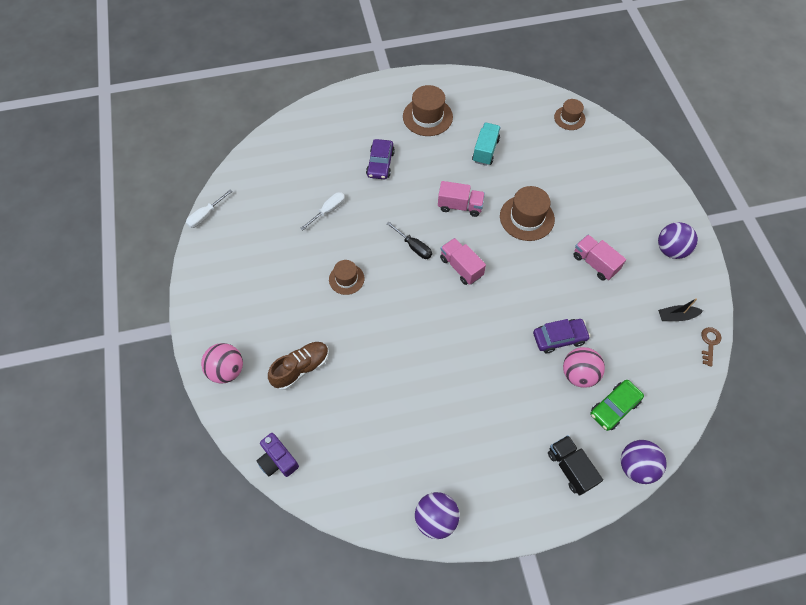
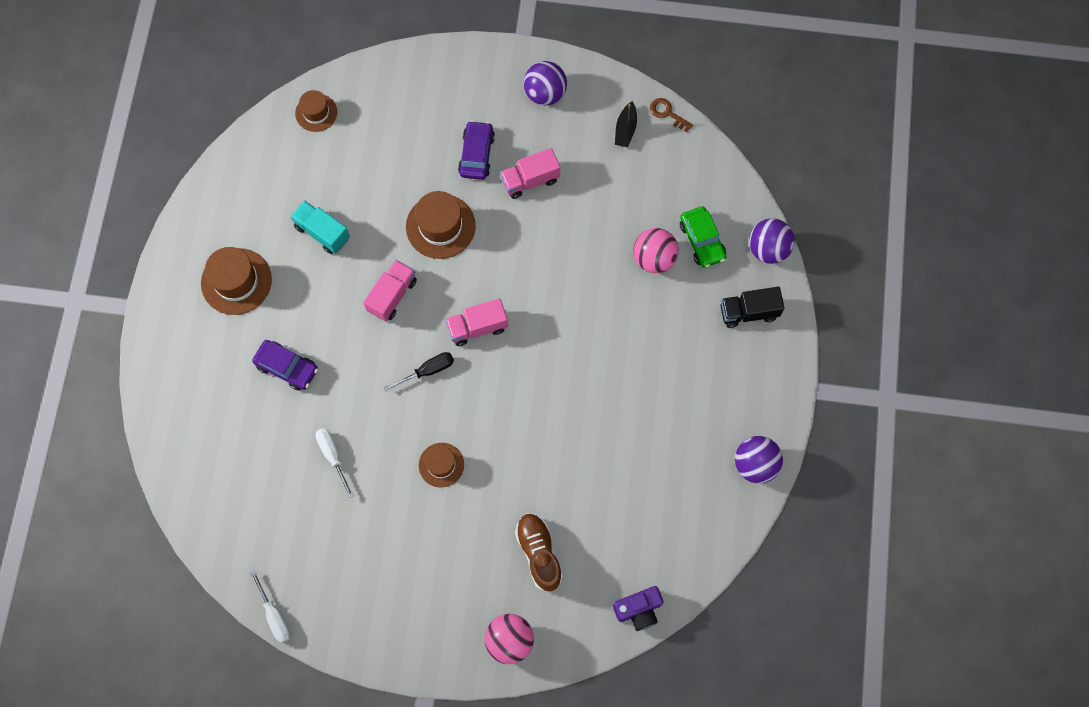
camera: 70 degrees left, 10 degrees up
(559, 338) = (606, 259): purple car -> purple car (476, 154)

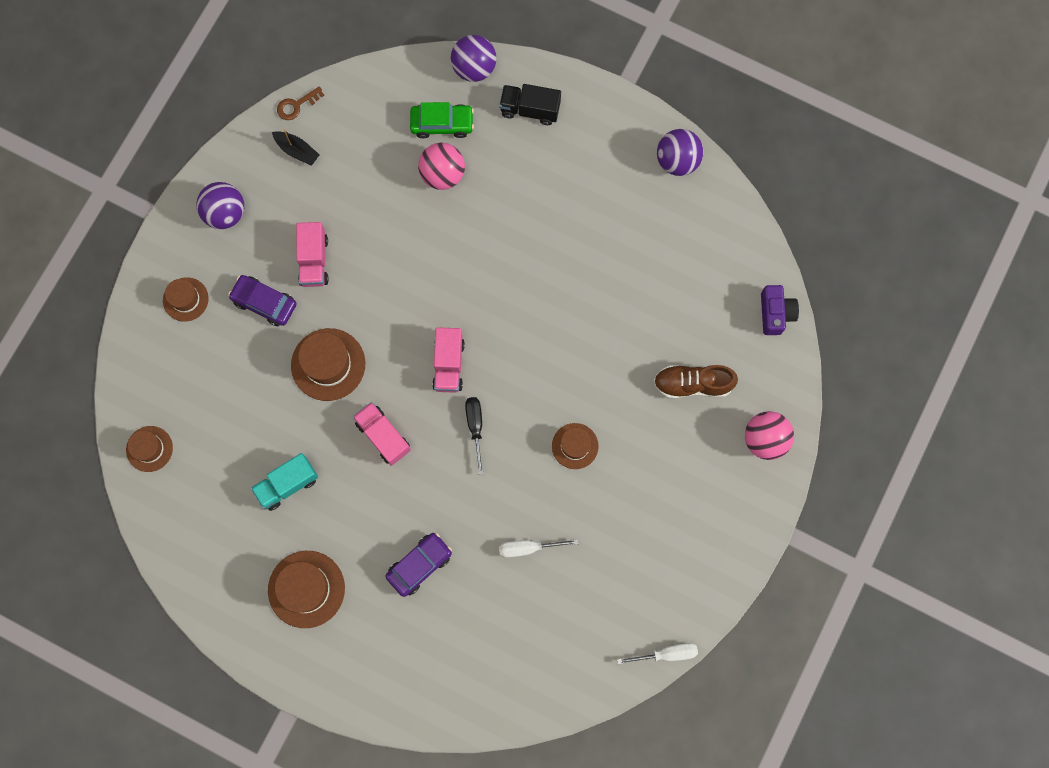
camera: 70 degrees left, 5 degrees up
(456, 91) = (185, 299): none -> brown hat
(748, 312) = (530, 109): black truck -> black truck turned 90 degrees clockwise

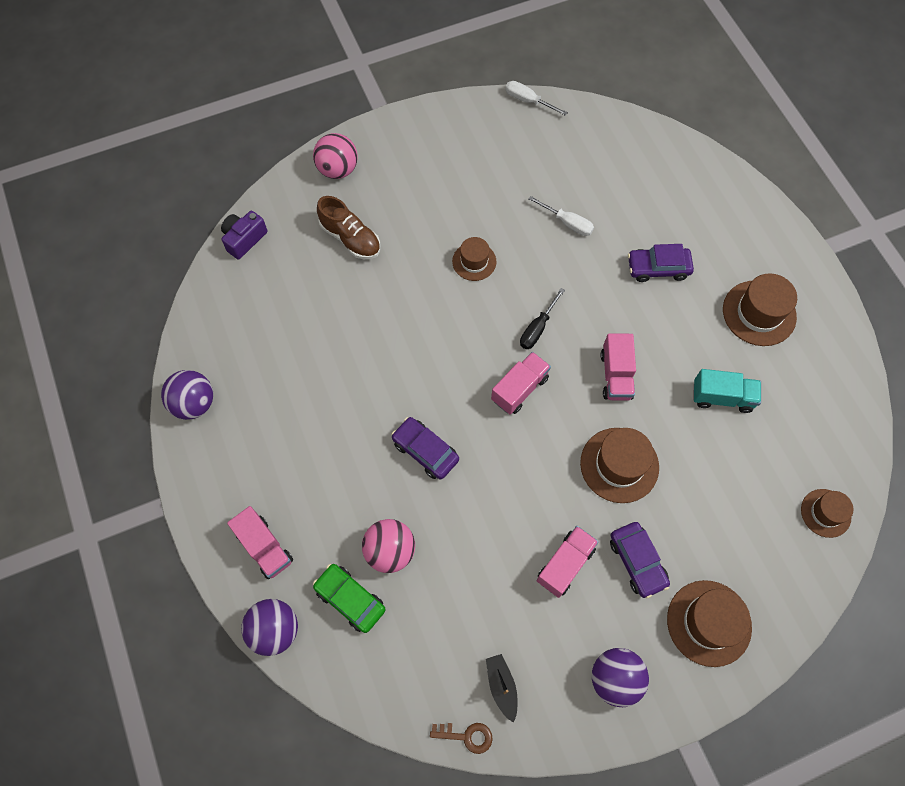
camera: 140 degrees left, 10 degrees down
(185, 299) = (709, 623): brown hat -> brown hat, size x1.61
(478, 261) = (425, 451): none -> purple car
(530, 109) = (265, 547): black truck -> pink truck

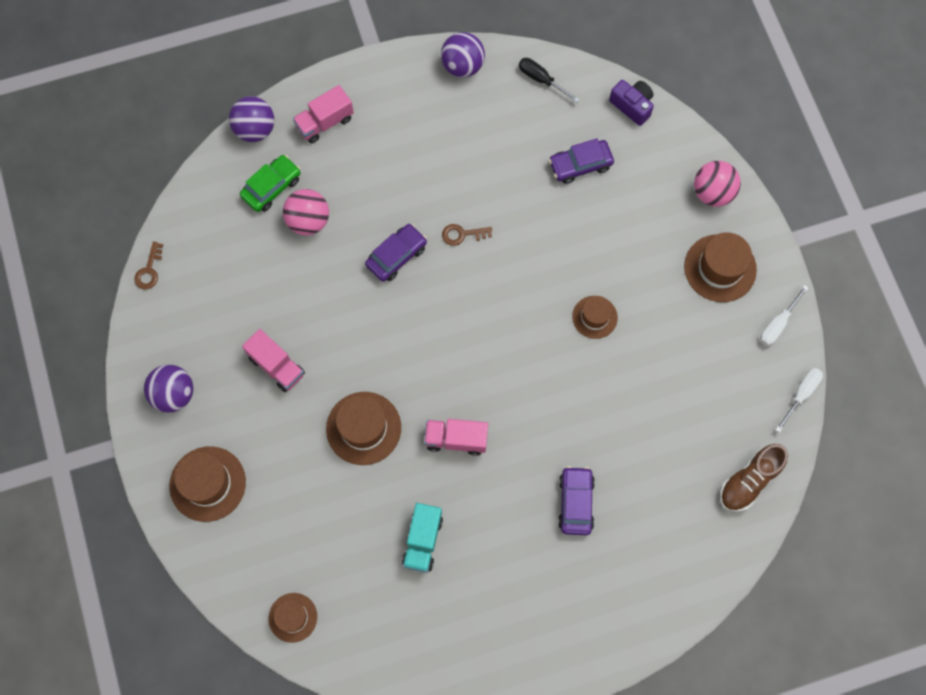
camera: 95 degrees right, 5 degrees up
(350, 238) = (628, 202): brown shoe -> brown shoe (749, 481)
(396, 387) = (462, 234): none -> brown key
(501, 686) = (183, 301): black boat -> none
(519, 389) = (450, 346): pink truck -> none
(537, 328) = (514, 370): black screwdriver -> black screwdriver (541, 79)
(567, 223) = (636, 416): white screwdriver -> white screwdriver (777, 324)
(637, 561) = (270, 430): purple car -> purple car (580, 165)
(759, 313) = (514, 600): brown hat -> brown hat (720, 268)

